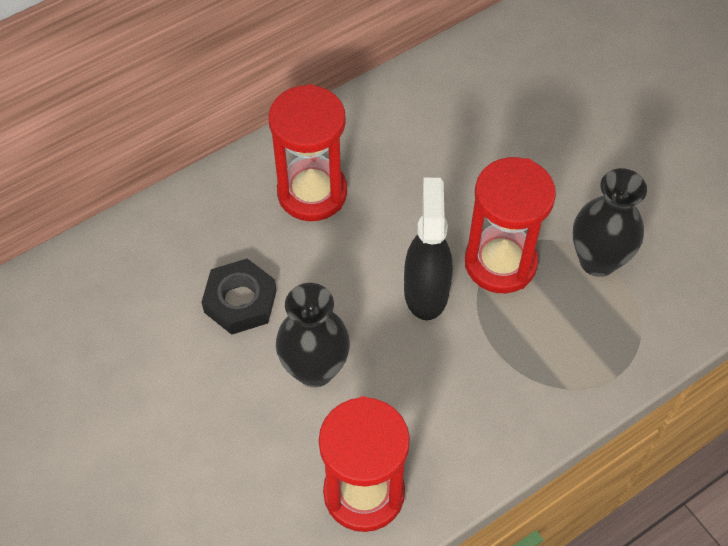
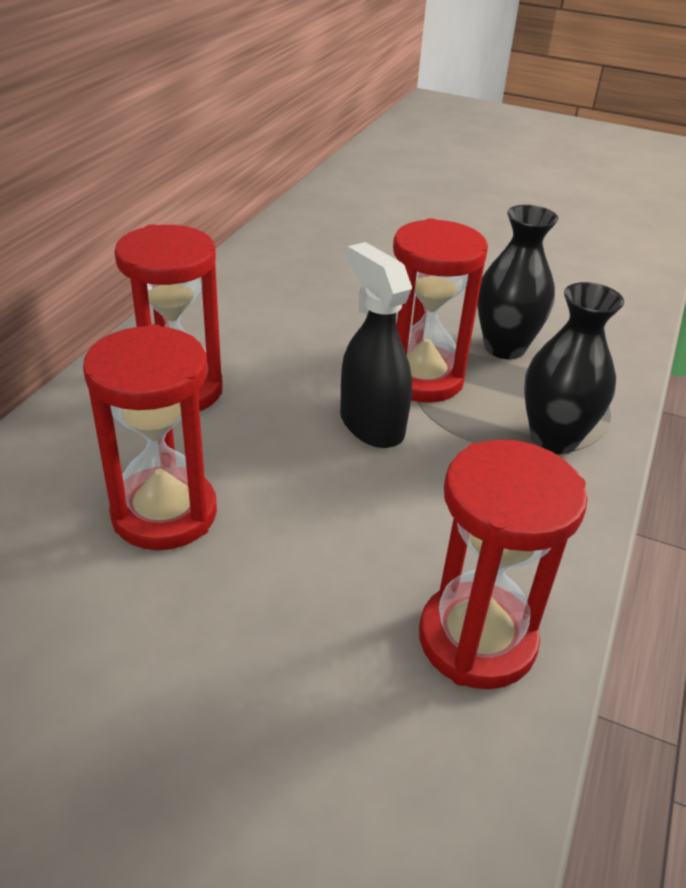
camera: 35 degrees left, 20 degrees down
(240, 301) = (164, 513): black nut -> red hourglass
(315, 369) = (310, 541): black vase -> black vase (554, 439)

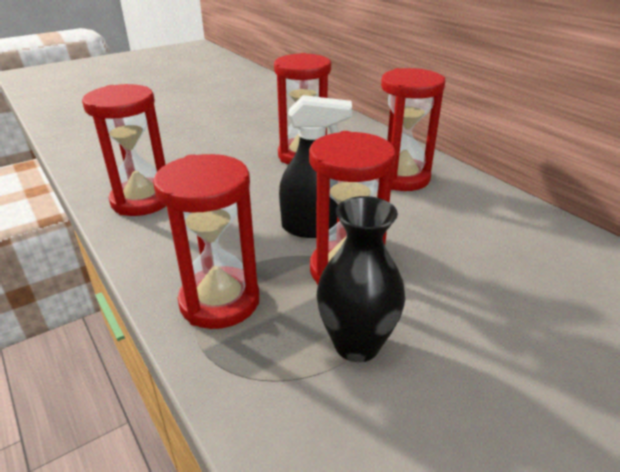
camera: 125 degrees right, 5 degrees down
(554, 439) = (220, 301): black vase -> red hourglass

